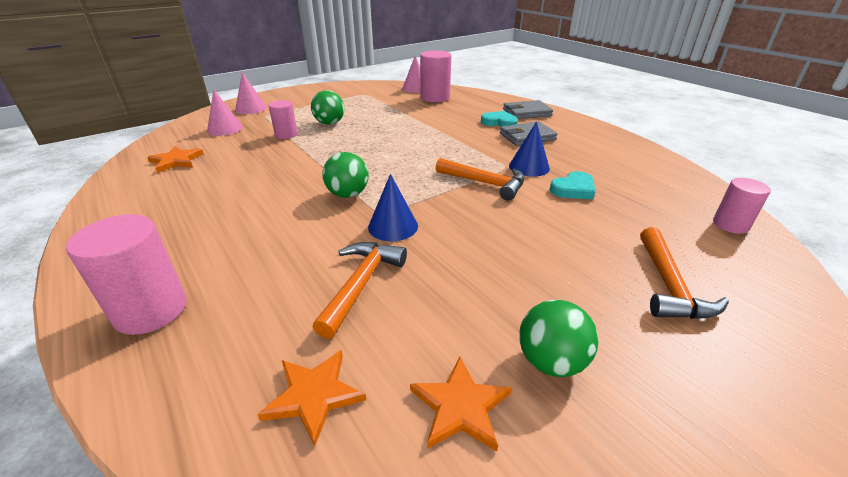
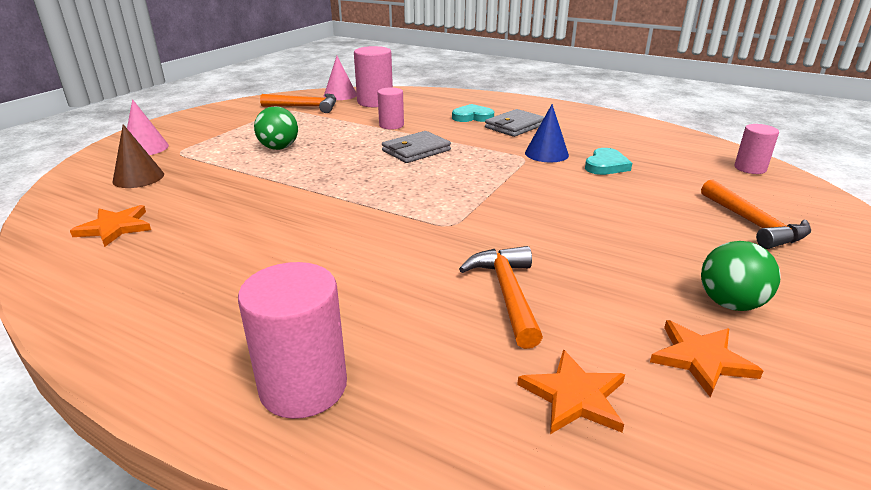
camera: 25 degrees left, 5 degrees down
(225, 129) = (138, 178): pink cone -> brown cone
(286, 134) = (237, 170): pink cylinder -> pink cylinder (391, 125)
(348, 194) = (393, 216): green ball -> none
(393, 226) = (477, 235): blue cone -> none
(485, 183) = (522, 176): orange hammer -> orange hammer (306, 107)
(527, 112) = (489, 103): grey wallet -> grey wallet (416, 150)

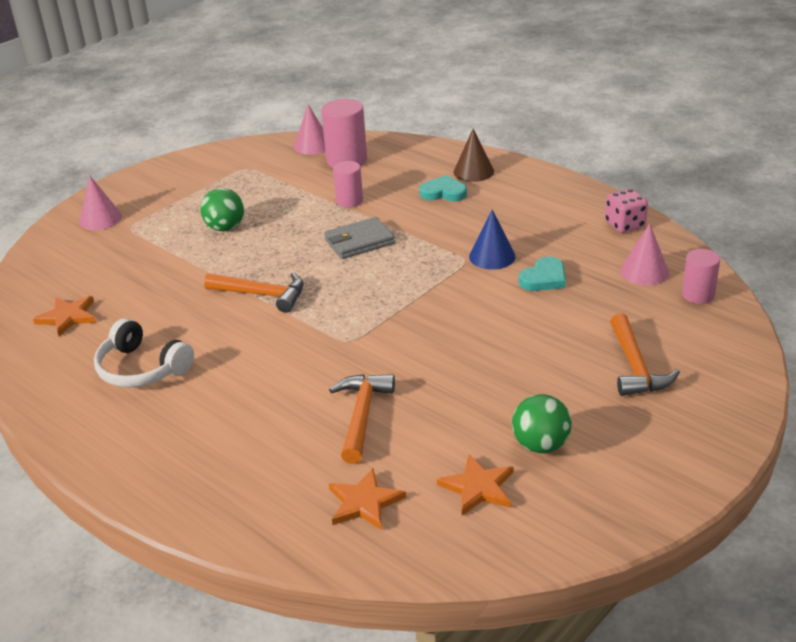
camera: 15 degrees right, 5 degrees up
(138, 178) = (91, 259): brown cone -> brown cone (473, 172)
(216, 270) = (141, 369): none -> white headphones
(303, 387) = (182, 472): pink cylinder -> none
(306, 107) = (269, 165): orange hammer -> orange hammer (262, 295)
(515, 126) = (482, 211): grey wallet -> none
(642, 128) = (625, 225): none -> pink dice
(688, 156) = (644, 271): none -> pink cone

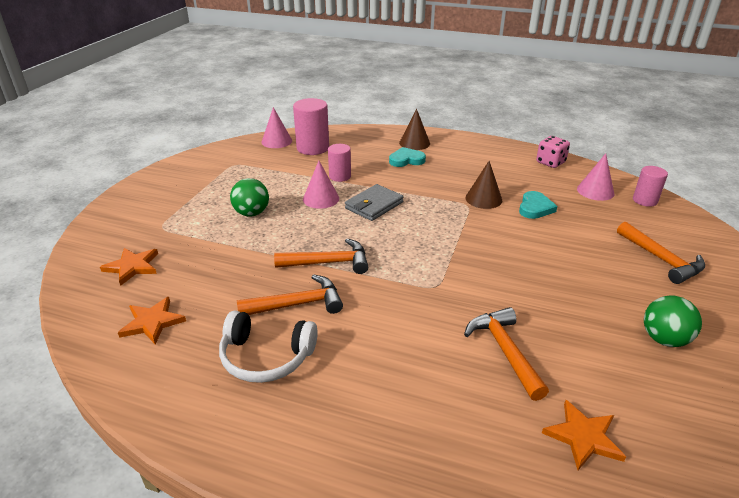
camera: 25 degrees left, 0 degrees up
(100, 219) = (127, 225): pink cone -> pink cone (321, 198)
(203, 329) = (298, 304): none -> orange hammer
(478, 487) = (657, 392): orange star -> orange star (132, 267)
(492, 256) = (483, 199): blue cone -> brown cone

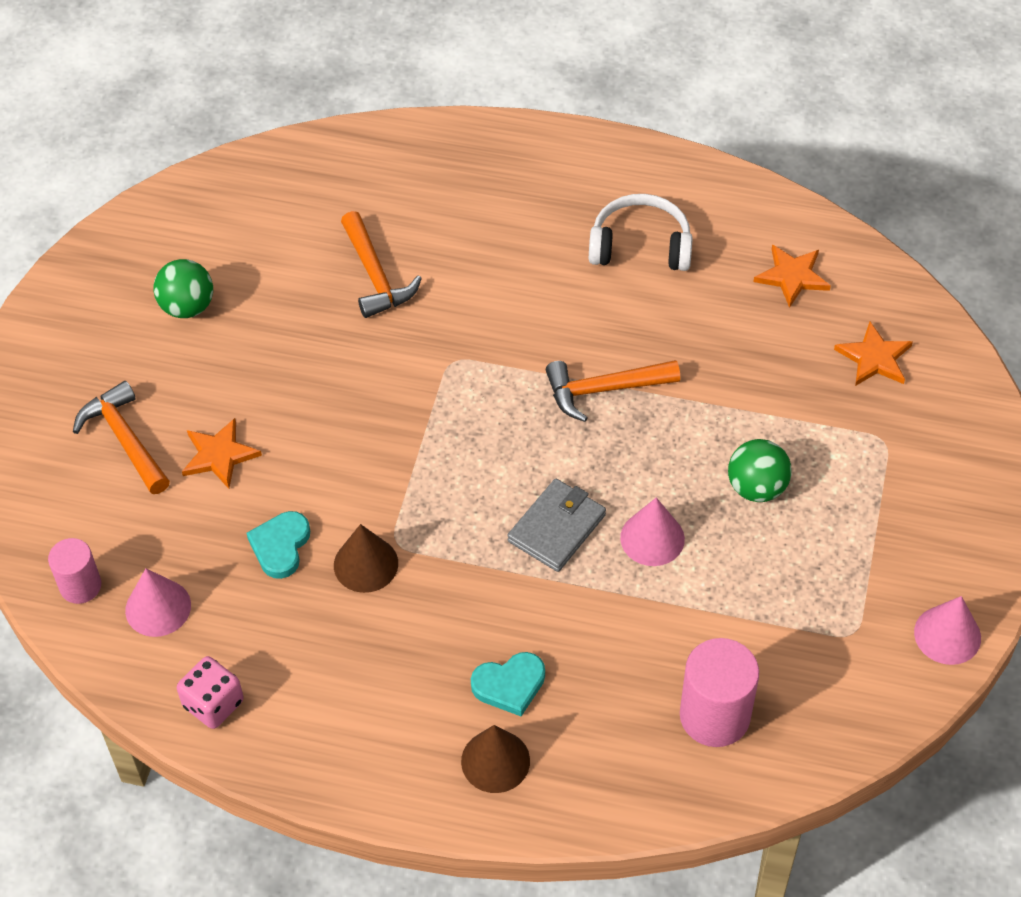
camera: 175 degrees right, 20 degrees up
(276, 141) = (803, 739): pink cone -> pink cone (947, 635)
(298, 304) = (626, 317): orange hammer -> none
(340, 176) = (633, 611): pink cylinder -> none
(583, 437) = (316, 195): orange star -> orange star (219, 455)

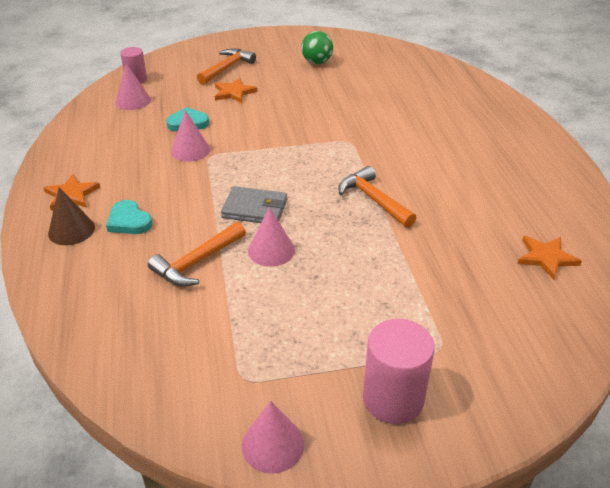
camera: 65 degrees right, 15 degrees down
(213, 704) = (81, 130): pink dice -> none
(366, 564) = (190, 150): brown cone -> pink cone
(376, 276) = (384, 104): orange hammer -> orange hammer (197, 262)
(640, 245) = (500, 184): white headphones -> none
(714, 716) = (137, 319): pink cylinder -> pink cylinder (393, 399)
(756, 487) = (345, 289): green ball -> none
(874, 358) = (515, 322): orange star -> orange star (71, 195)

